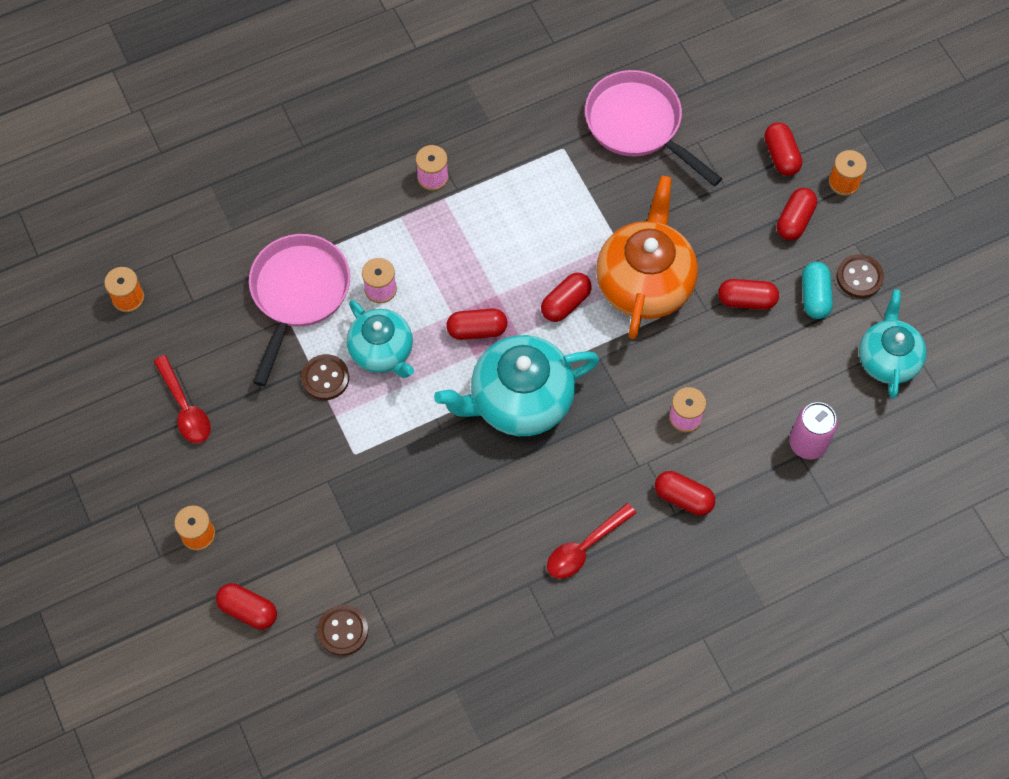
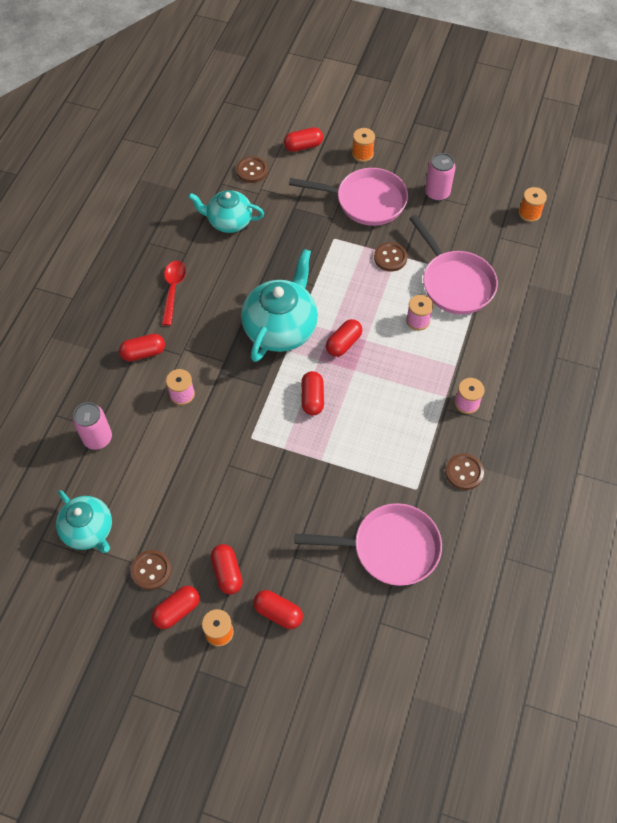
camera: 135 degrees right, 5 degrees down
(185, 408) = (437, 193): red spoon -> pink can
(269, 468) = (366, 201): none -> pink pan
(382, 351) = (378, 292): turquoise teapot -> turquoise teapot (229, 221)
(507, 126) = (464, 472): none -> brown button
(644, 283) = (280, 449): orange teapot -> none
(746, 300) = (209, 492): red capsule -> red capsule (177, 610)
(815, 296) = (169, 532): turquoise capsule -> none

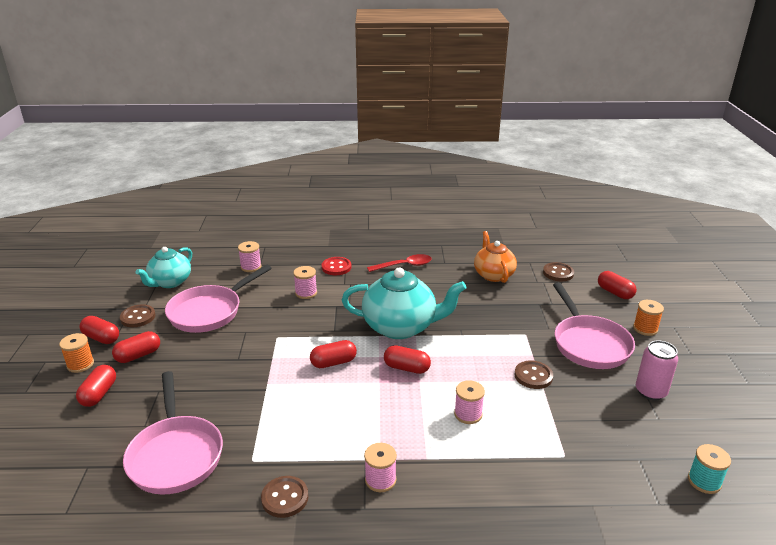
camera: 70 degrees right, 30 degrees down
(97, 438) = (251, 267): pink can -> pink spool
(143, 353) = (336, 267): red capsule -> red button
(229, 221) = (493, 275): turquoise teapot -> orange teapot
(455, 283) = (539, 433): pink pan -> pink pan (209, 312)
(529, 213) = (704, 481): orange spool -> turquoise spool

